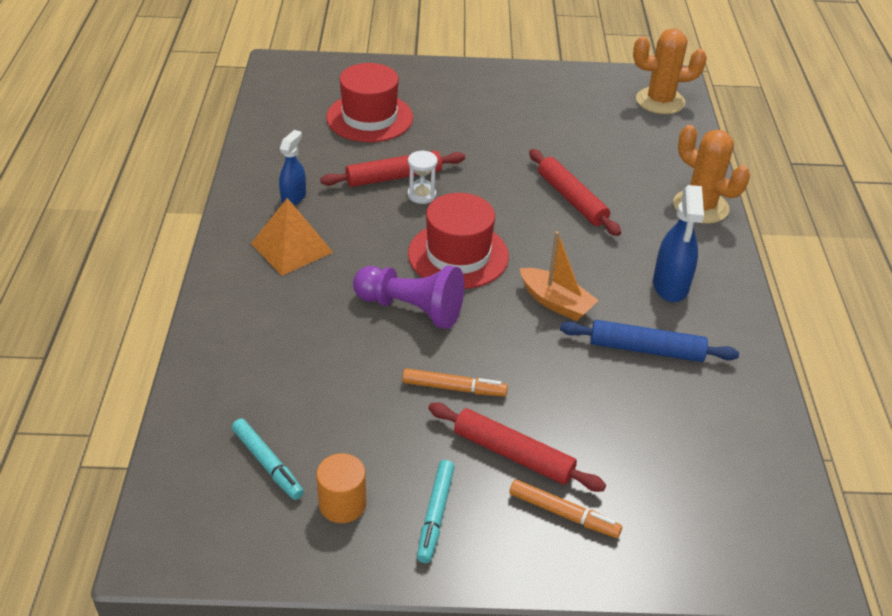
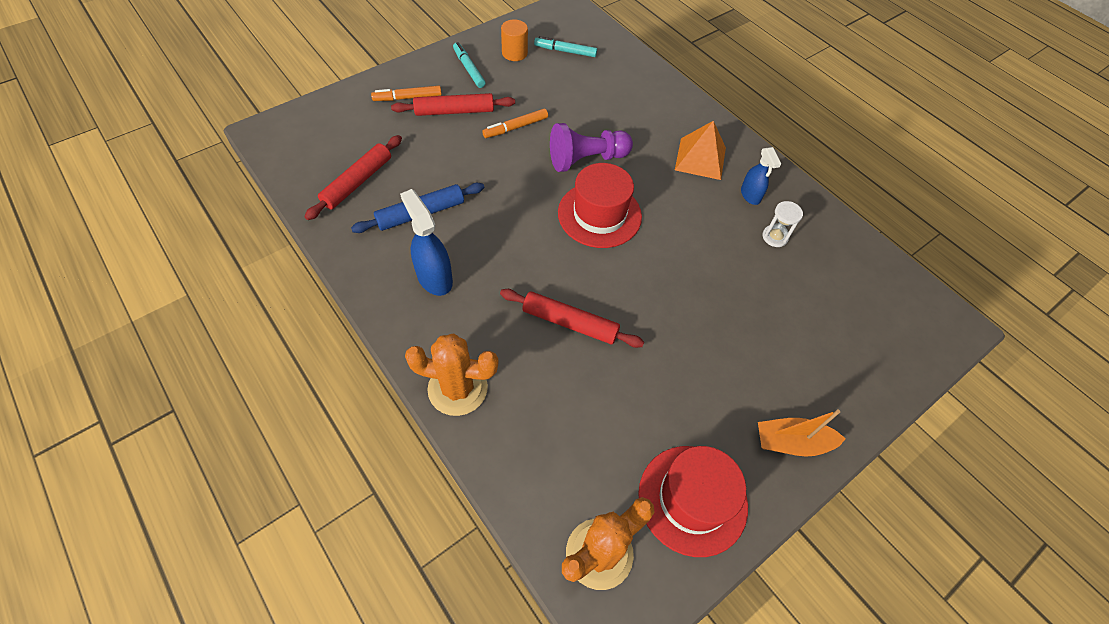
camera: 140 degrees right, 15 degrees up
(369, 117) = (809, 310): red hat -> red hat (692, 499)
(394, 177) = (715, 256): red rolling pin -> red rolling pin (357, 182)
(421, 195) = (677, 252): white hourglass -> white hourglass (775, 237)
(556, 302) = (504, 215): orange boat -> orange boat (791, 442)

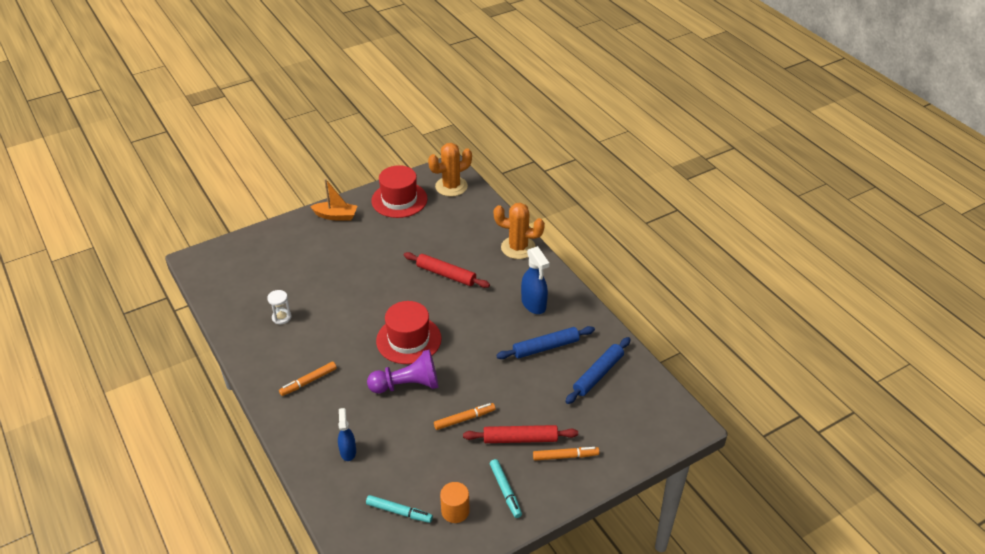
camera: 170 degrees left, 15 degrees down
(357, 182) = (598, 374): red rolling pin -> blue rolling pin
(700, 158) = (308, 381): orange pyramid -> orange marker
(750, 195) = (282, 348): blue spray bottle -> blue spray bottle (348, 451)

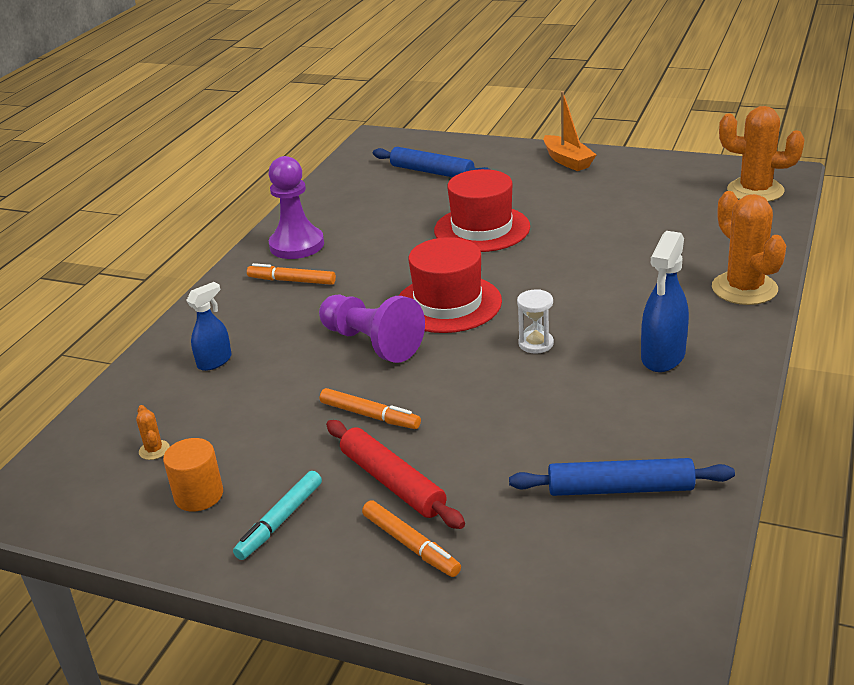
camera: 55 degrees right, 10 degrees down
(273, 359) = (297, 245): none -> purple pawn
(281, 317) = (365, 216): white hourglass -> white hourglass (536, 344)
(399, 200) = (665, 176): red hat -> red hat (482, 229)
(399, 512) = (154, 450): turquoise marker -> orange cactus
(446, 274) = (599, 268): red rolling pin -> none
(545, 347) = (598, 410): blue rolling pin -> blue rolling pin (432, 172)

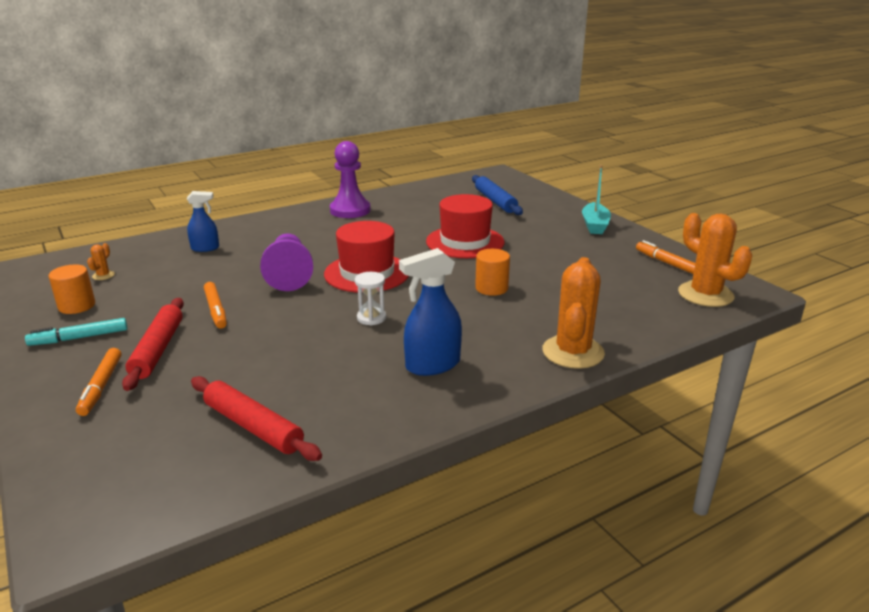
camera: 35 degrees right, 5 degrees down
(292, 281) = (313, 226): orange marker -> orange marker (667, 263)
(567, 161) = (594, 225): orange boat -> turquoise boat
(587, 264) = (491, 288): none -> orange cylinder
(620, 489) = (253, 427): blue rolling pin -> red rolling pin

